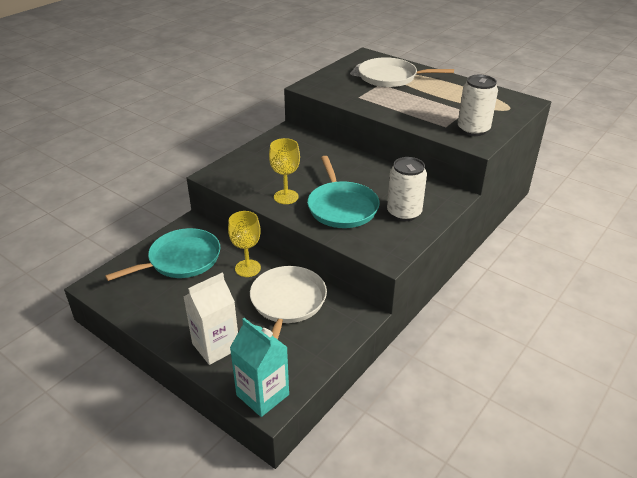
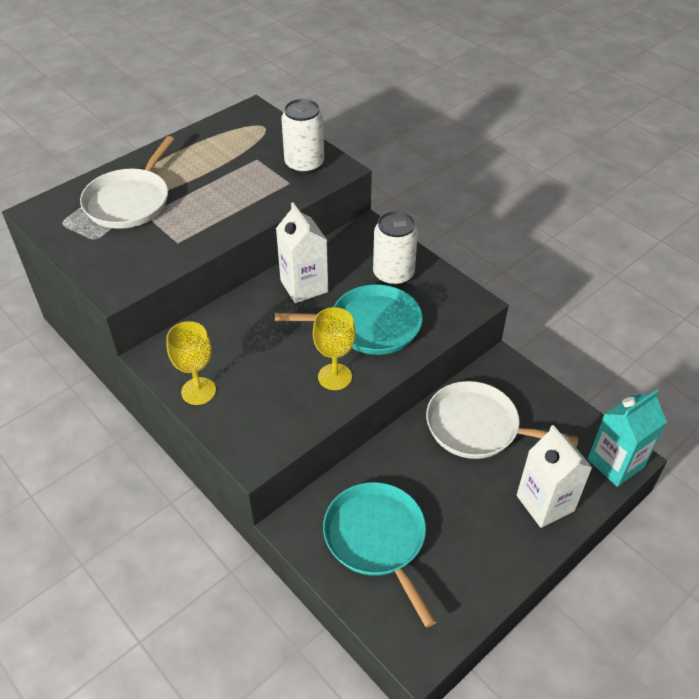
camera: 80 degrees left, 10 degrees up
(247, 268) = (408, 461): yellow goblet -> yellow goblet (198, 391)
(372, 174) = (304, 286): none -> white carton

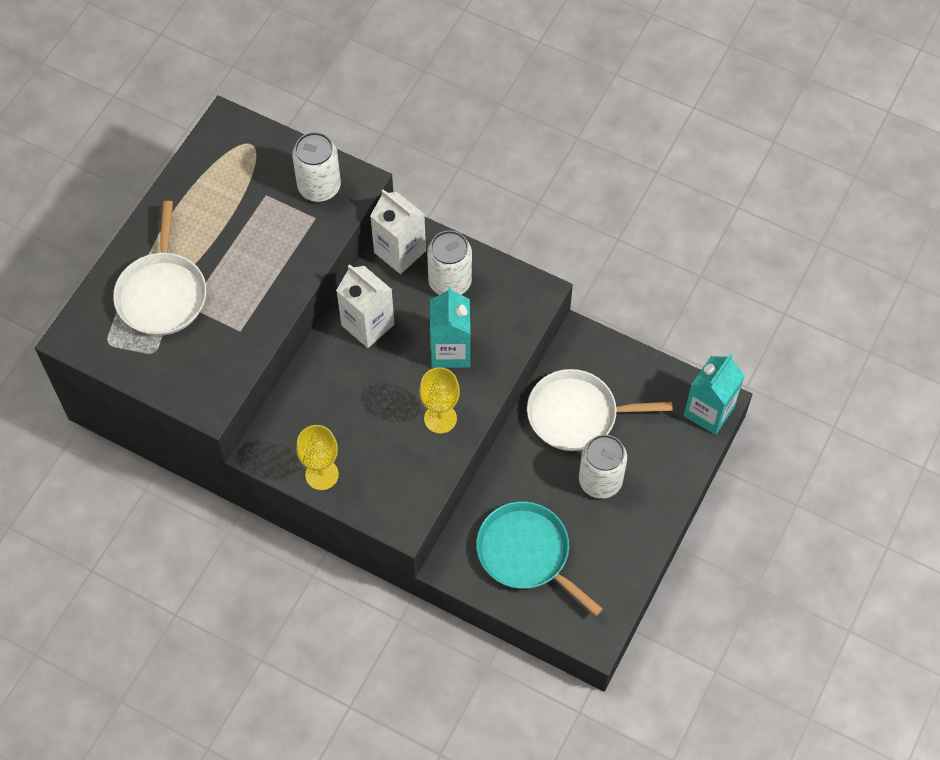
camera: 20 degrees left, 15 degrees up
(370, 325) = (450, 351): turquoise pan -> turquoise carton
(480, 493) = (600, 481): none -> white can
(545, 503) = (658, 471): white carton -> white carton (400, 252)

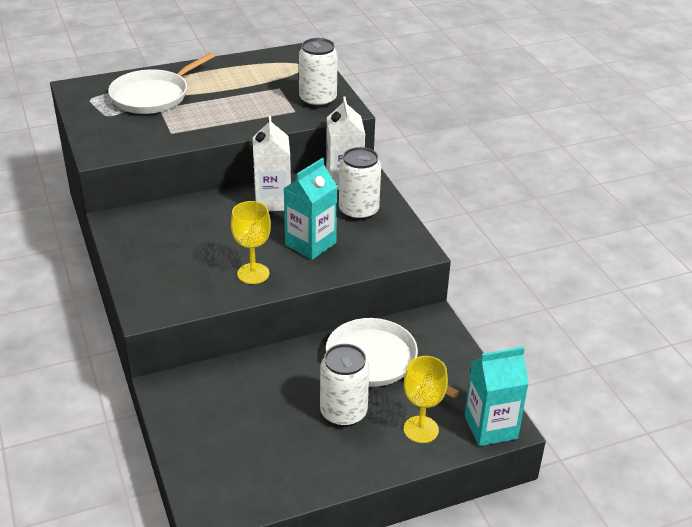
camera: 40 degrees right, 25 degrees down
(322, 474) = (133, 254): yellow goblet -> yellow goblet (421, 429)
(527, 553) = (228, 419): turquoise pan -> none

